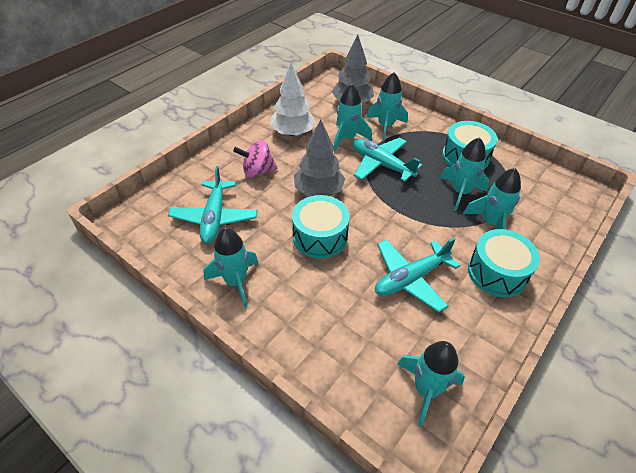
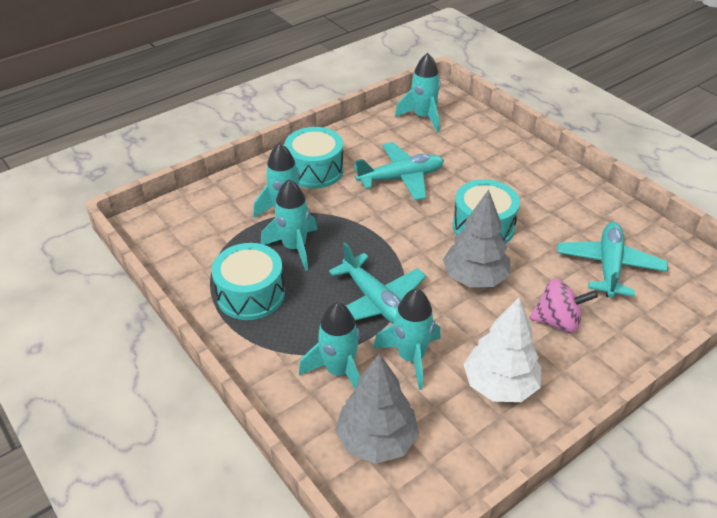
camera: 165 degrees left, 5 degrees down
(236, 281) = (575, 201): turquoise rocket -> none

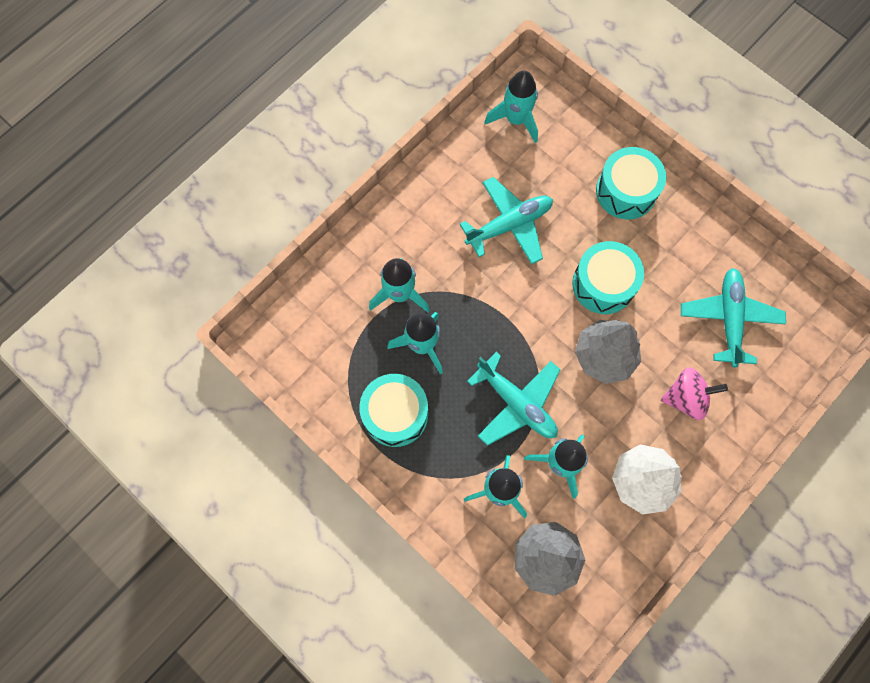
camera: 10 degrees left, 30 degrees up
(315, 170) = (416, 227): turquoise drum -> turquoise drum (626, 191)

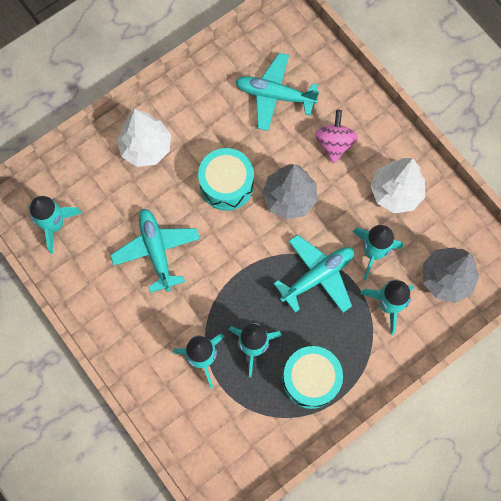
camera: 80 degrees left, 0 degrees up
(626, 191) = (146, 148): turquoise drum -> white tree

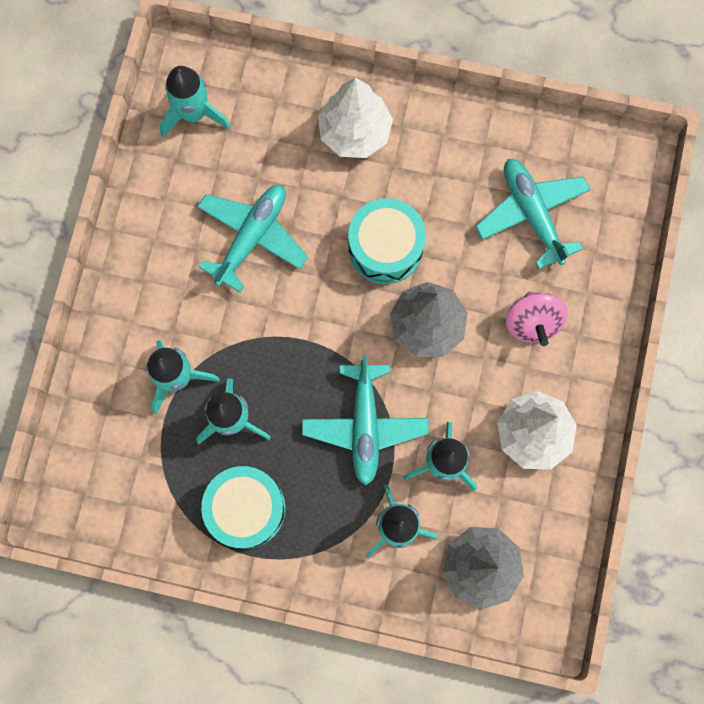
camera: 50 degrees right, 5 degrees up
(317, 276) = (364, 425): turquoise plane -> turquoise plane turned 75 degrees clockwise
(334, 144) = (532, 322): pink spinning top -> pink spinning top turned 120 degrees clockwise

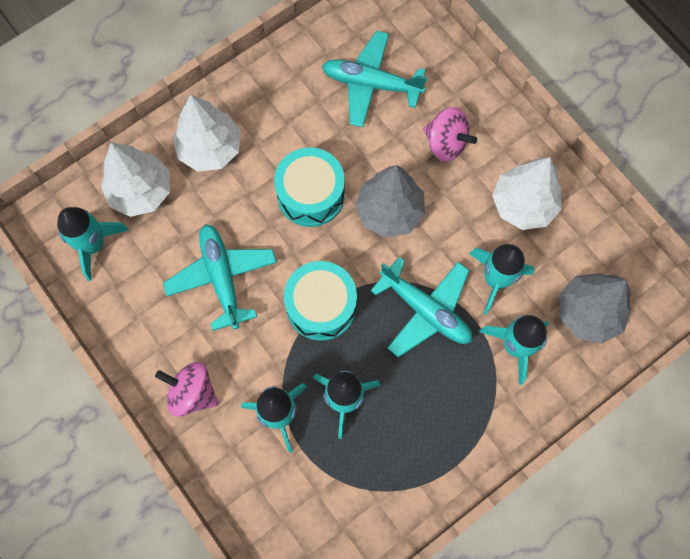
camera: 50 degrees left, 5 degrees down
(139, 295) = (192, 392): none -> pink spinning top
(246, 508) = (417, 442): turquoise drum -> turquoise drum (321, 306)
(270, 110) = (141, 191): none -> white tree

